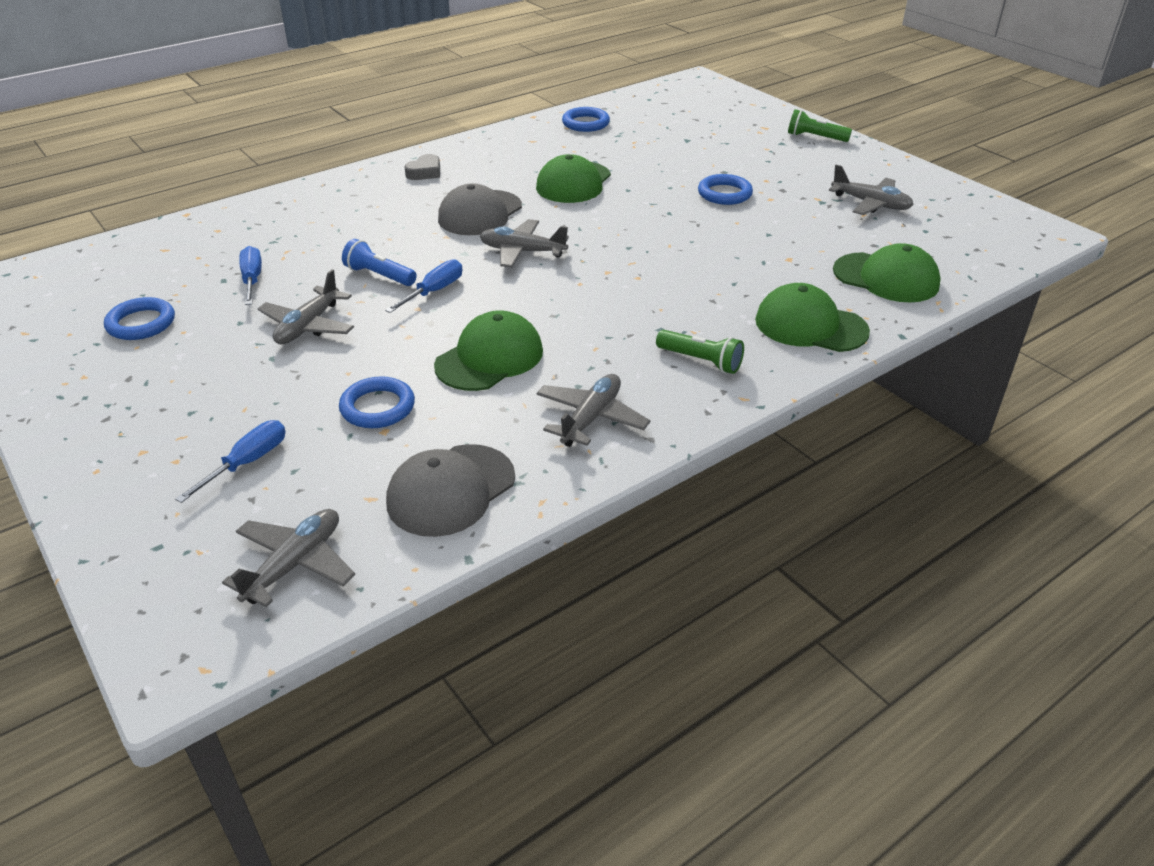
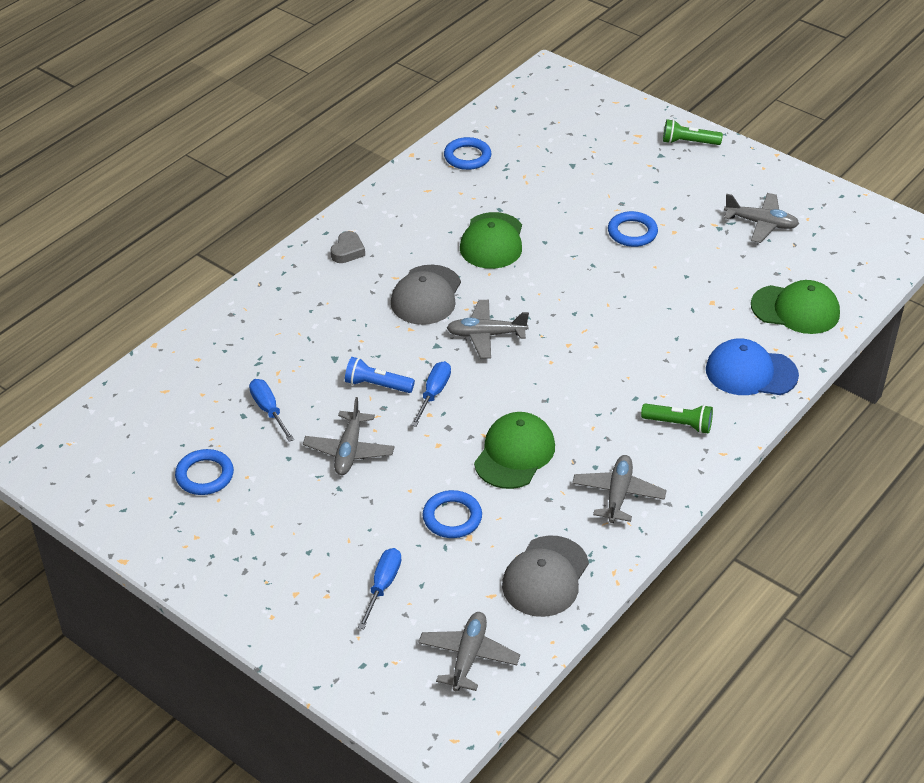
camera: 15 degrees left, 5 degrees up
(810, 326) = (751, 372): green cap -> blue cap

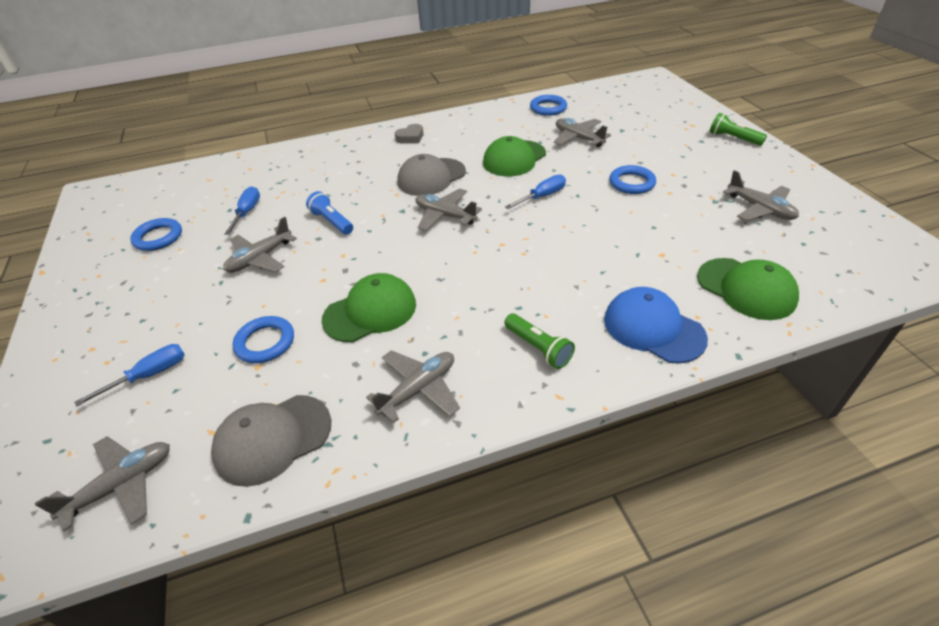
camera: 35 degrees right, 0 degrees up
(433, 393) = (362, 242): blue screwdriver -> blue screwdriver (542, 196)
(536, 191) = (578, 138): none -> grey plane

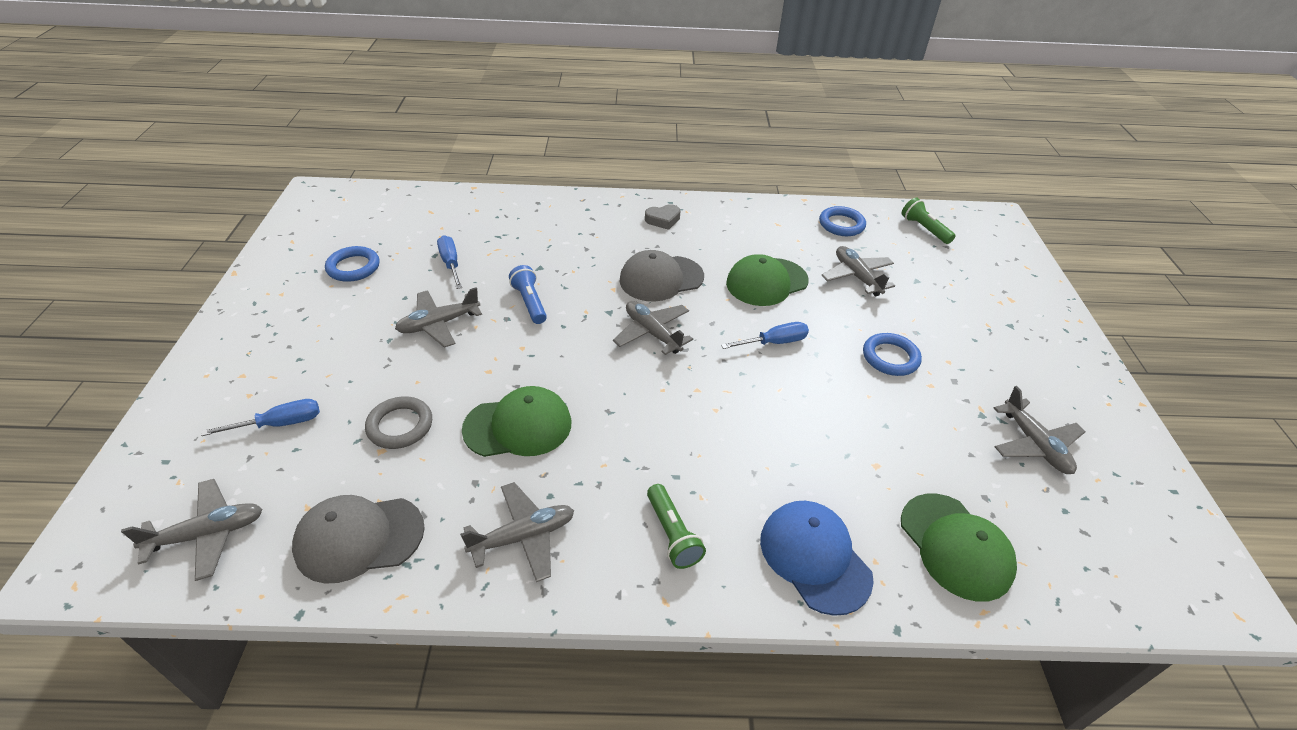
camera: 15 degrees right, 0 degrees up
(247, 212) = (450, 264): blue screwdriver -> blue screwdriver turned 45 degrees counterclockwise
(265, 342) = (400, 426): blue ring -> grey ring
(733, 138) = (1055, 334): green flashlight -> green flashlight (924, 229)

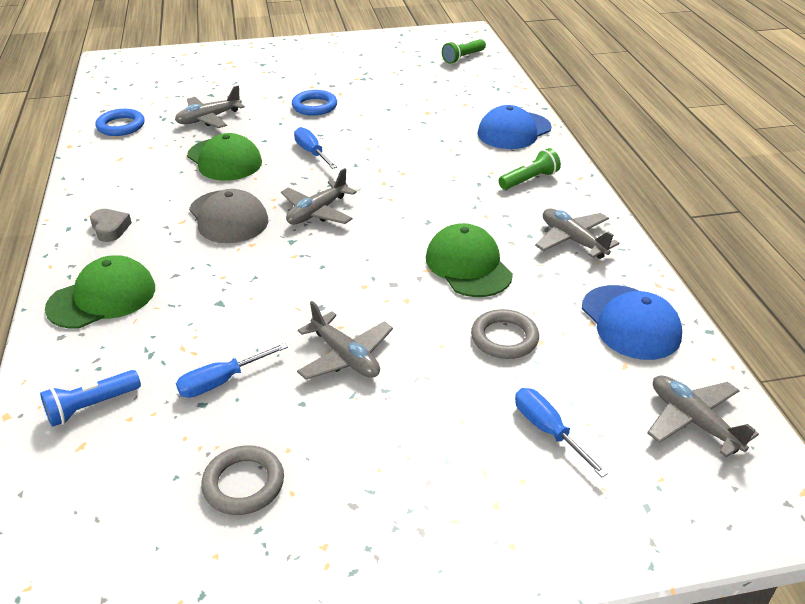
camera: 100 degrees left, 5 degrees down
(353, 267) = (243, 484): blue ring -> grey ring
(359, 538) = (630, 322): grey cap -> blue cap
(530, 302) = (288, 296): blue flashlight -> blue flashlight (91, 406)
(924, 229) = (128, 89): green flashlight -> green flashlight (463, 58)
(955, 546) = (477, 91): green cap -> green cap (102, 297)
(1034, 444) = (383, 65): grey plane -> none

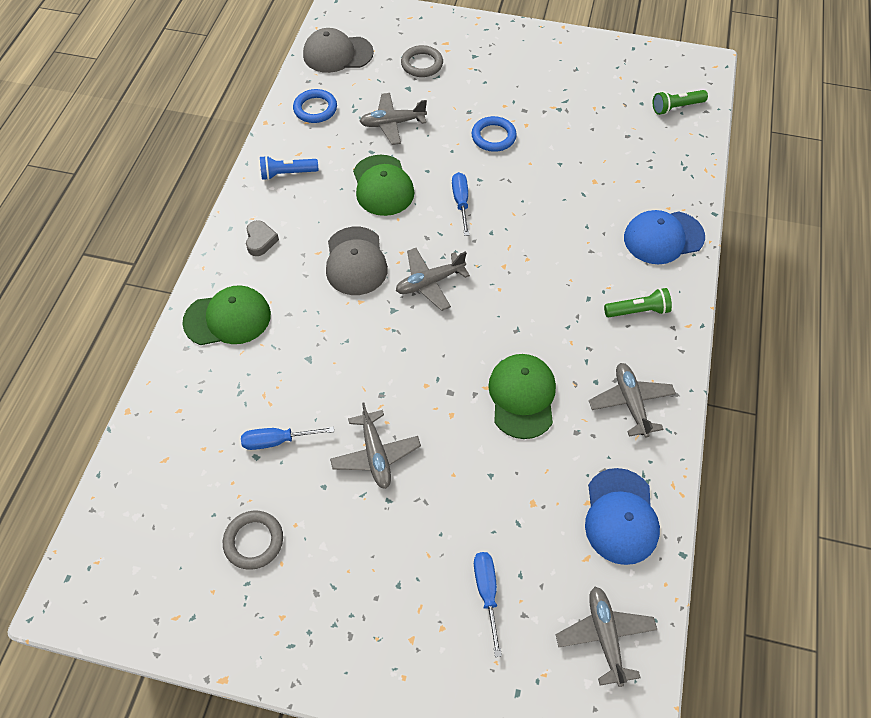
camera: 25 degrees right, 20 degrees up
(91, 406) = (183, 426): blue flashlight -> blue flashlight (287, 173)
(124, 88) = (337, 54): none -> grey cap
(504, 338) = (506, 488): grey ring -> grey ring (422, 64)

